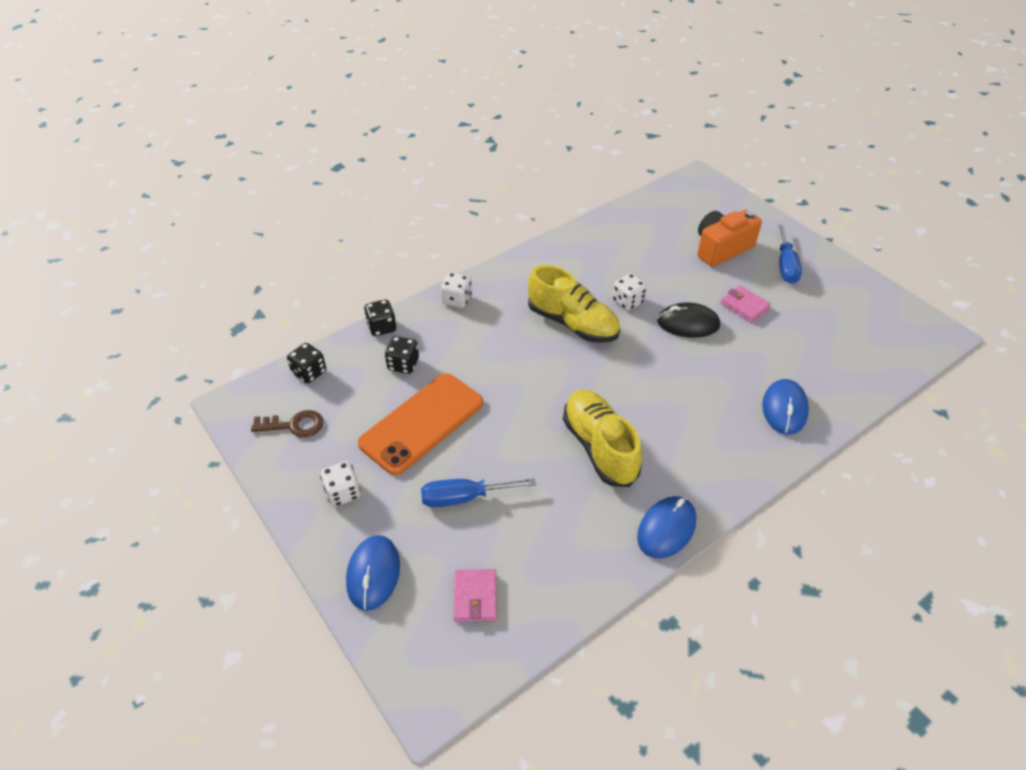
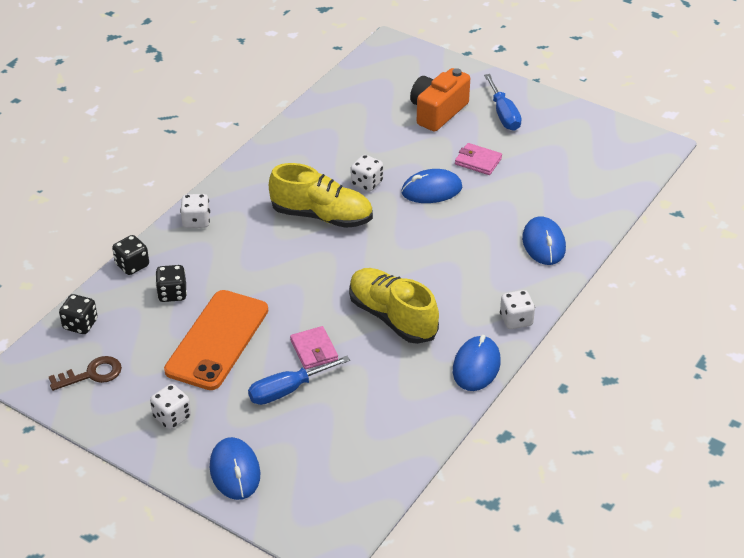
camera: 20 degrees left, 5 degrees down
(475, 597) = (334, 462): pink wallet -> pink wallet (314, 350)
(688, 323) = (431, 190): black mouse -> blue mouse
(727, 487) = (516, 320): none -> white dice

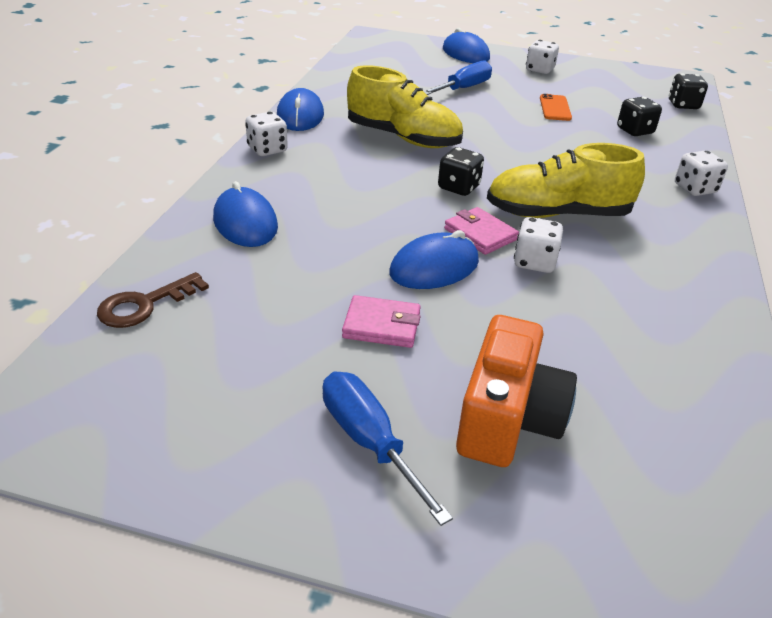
camera: 160 degrees right, 5 degrees down
(92, 374) = (630, 82): brown key -> brown key (144, 305)
(132, 265) = (702, 145): black dice -> black dice (458, 187)
(217, 340) = (555, 108): orange phone -> orange phone, size x0.45
(314, 350) = (462, 111): pink wallet -> pink wallet (480, 234)

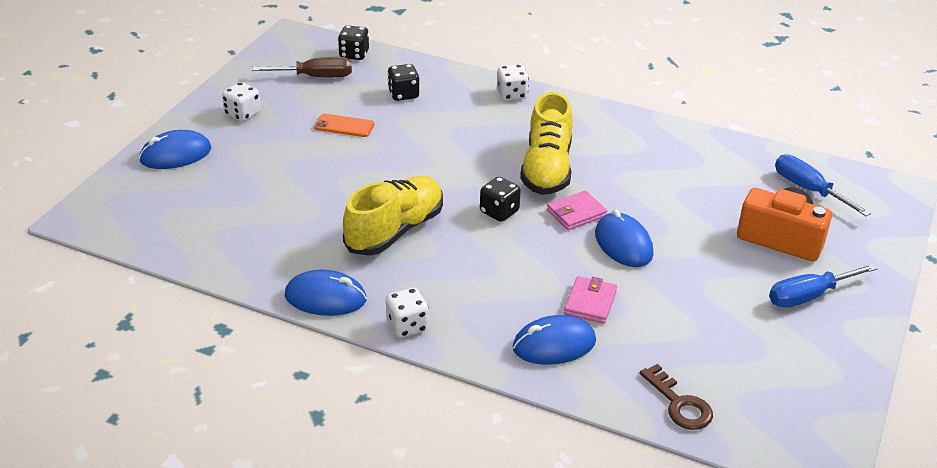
camera: 80 degrees left, 0 degrees up
(381, 325) = (696, 279): pink wallet -> pink wallet (590, 303)
(464, 88) = (280, 173): blue screwdriver -> blue screwdriver (808, 189)
(534, 262) = (615, 194): white dice -> none
(625, 92) = (316, 77): none -> brown screwdriver

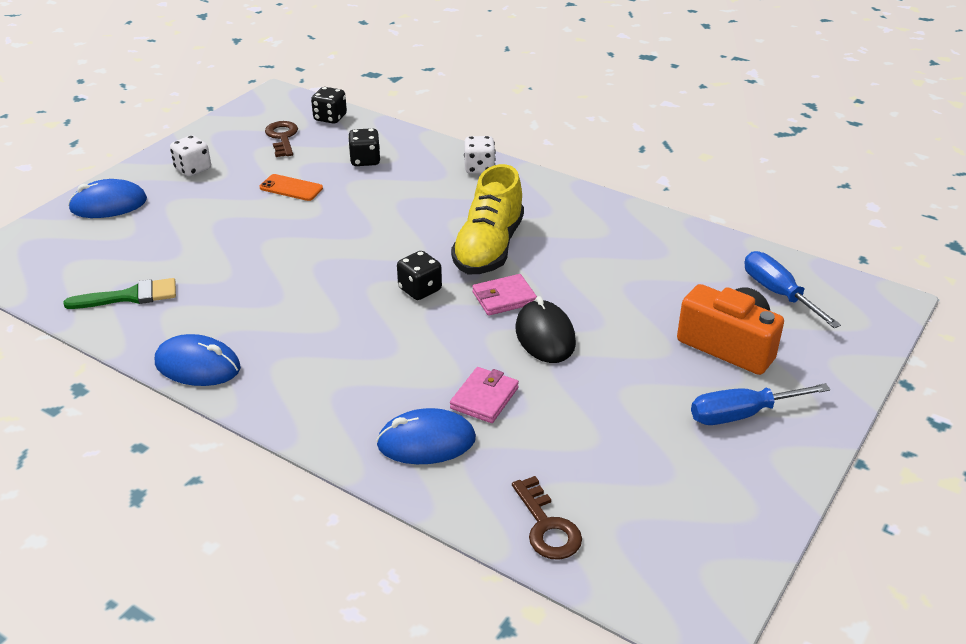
camera: 10 degrees right, 0 degrees up
(235, 240) = (130, 296): none -> green brush
(316, 77) = (282, 137): brown screwdriver -> brown key
(395, 230) = (300, 300): yellow shoe -> none
(407, 326) = (272, 405): white dice -> none
(623, 244) = (545, 336): blue mouse -> black mouse

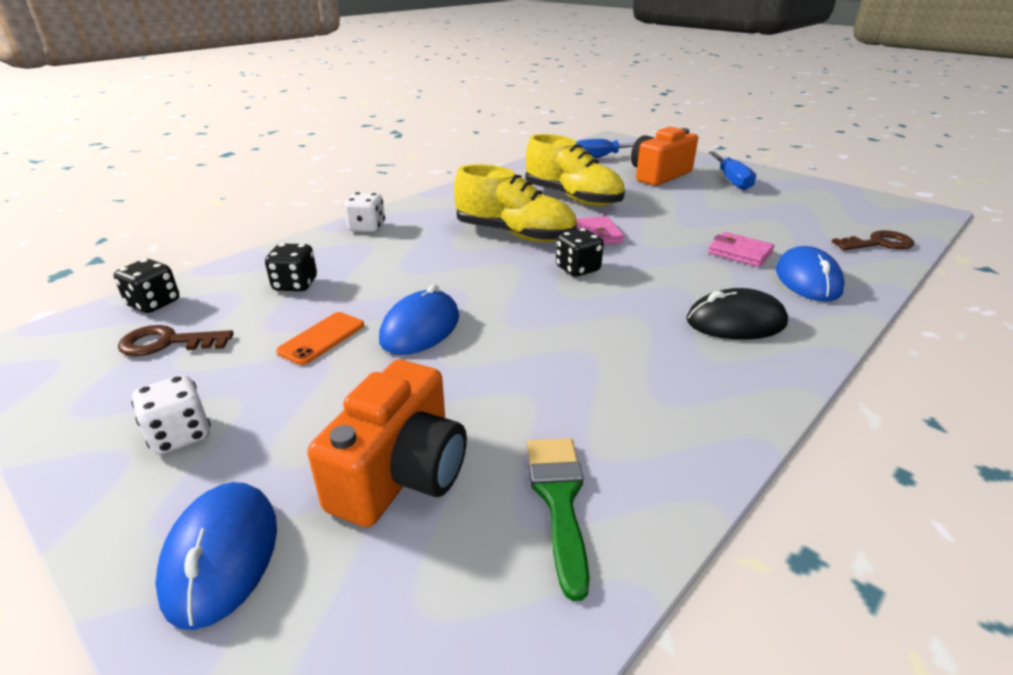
camera: 80 degrees left, 5 degrees down
(157, 242) = (401, 473): none -> orange camera
(197, 366) = (729, 418): blue mouse -> blue mouse (420, 328)
(545, 336) = (651, 224): black mouse -> black mouse (735, 322)
(606, 277) = (572, 198): none -> yellow shoe

